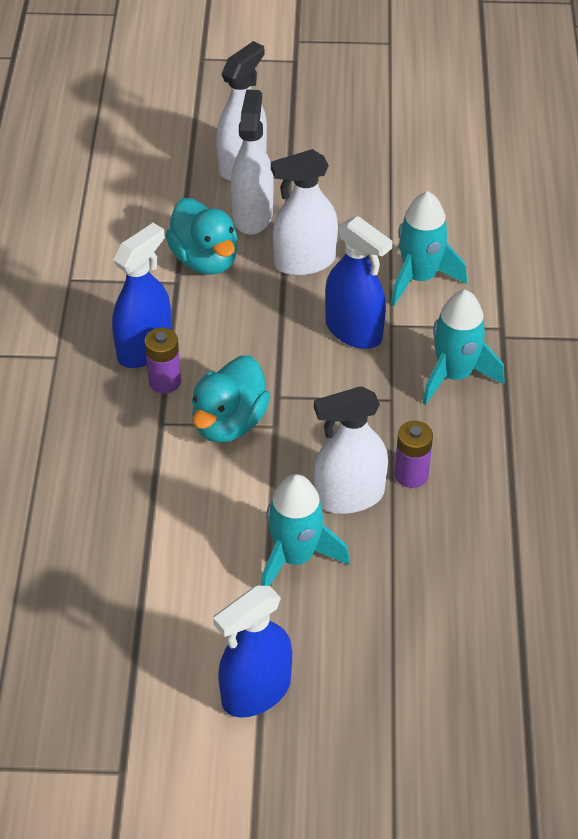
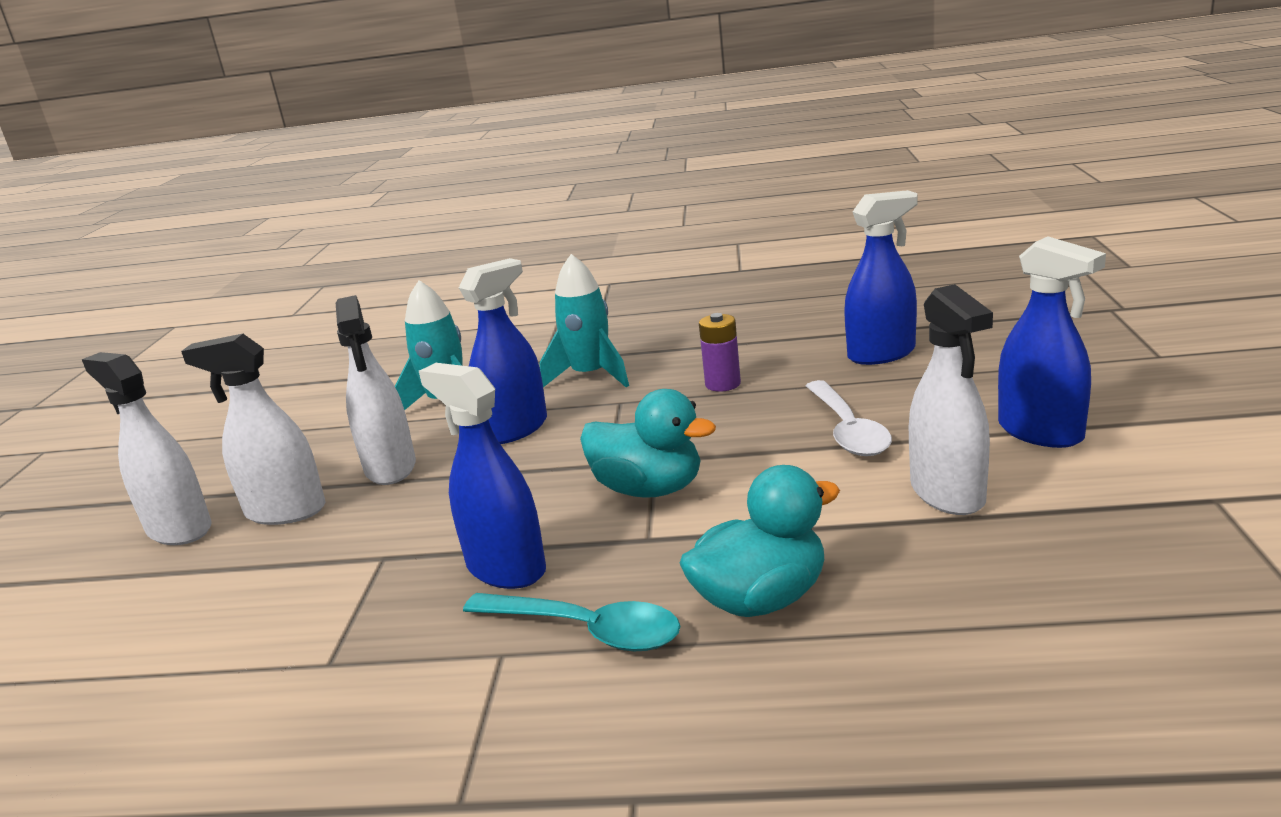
camera: 85 degrees left, 25 degrees down
(67, 394) = (585, 630): none -> turquoise spoon
(165, 381) = (572, 544): purple battery -> none
(205, 259) = (350, 538): turquoise duck -> turquoise duck (761, 599)
(295, 557) = (847, 429): turquoise rocket -> white spoon
(349, 496) = (756, 410): white spray bottle -> white spray bottle (947, 493)
(454, 607) = (881, 354): none -> blue spray bottle

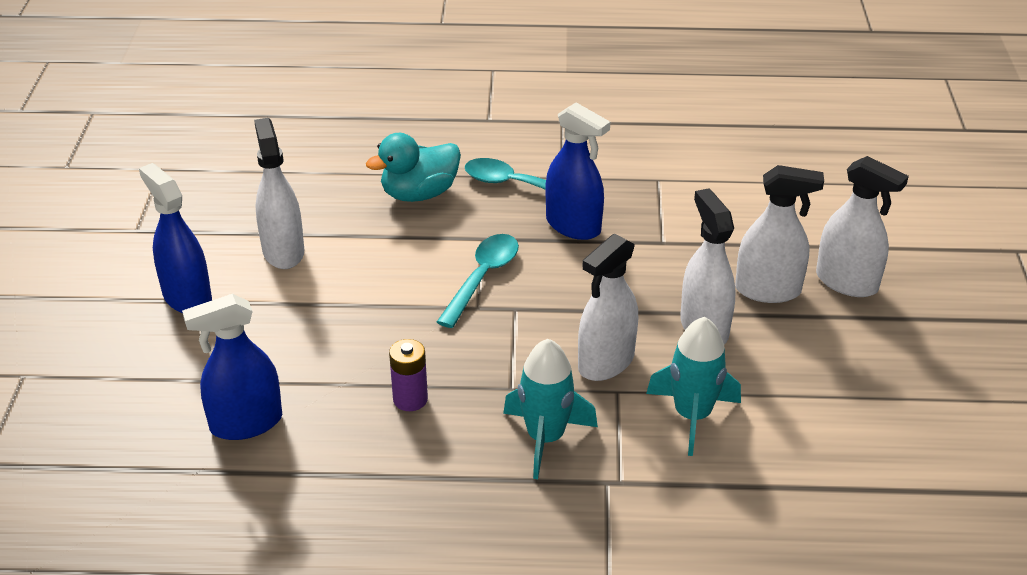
camera: 175 degrees right, 15 degrees up
(515, 429) = (606, 362): blue spray bottle -> white spray bottle
(649, 489) = (482, 278): turquoise duck -> turquoise spoon
(847, 429) = (321, 320): white spoon -> none

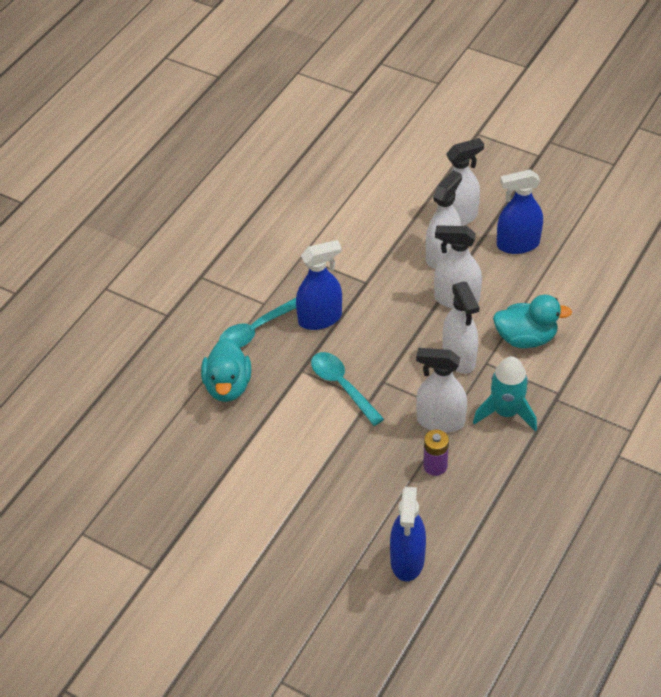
camera: 60 degrees left, 10 degrees up
(187, 297) = (256, 558): blue spray bottle -> blue spray bottle (517, 244)
(283, 251) = (240, 486): white spray bottle -> white spray bottle (440, 421)
(692, 416) = (526, 338): turquoise rocket -> turquoise duck

